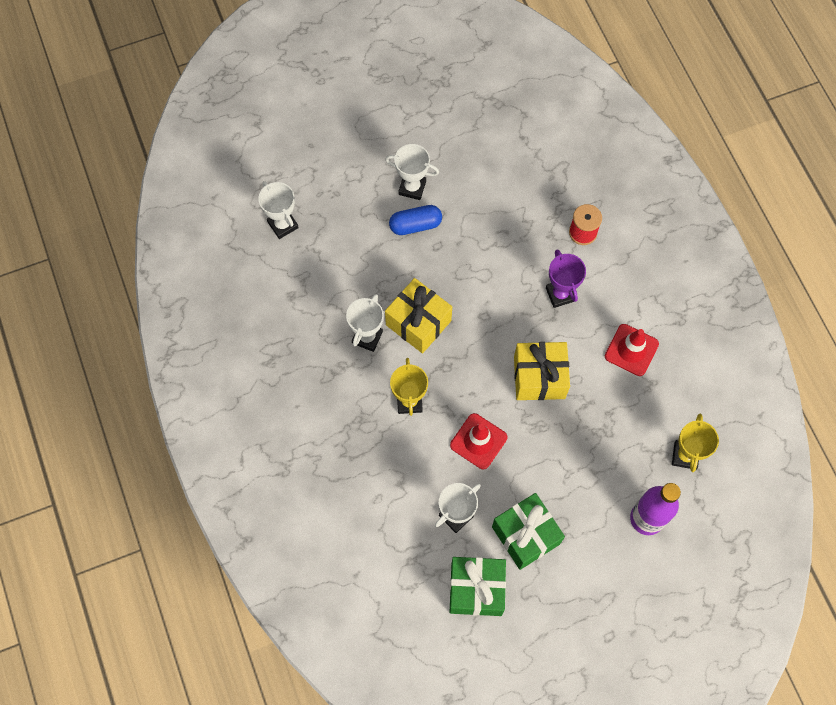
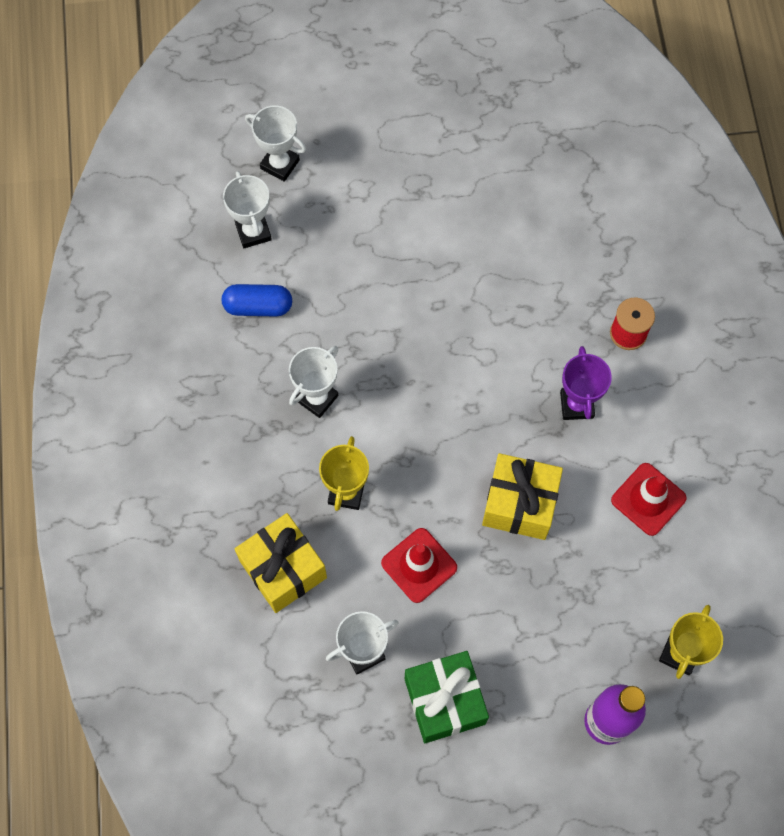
camera: 15 degrees right, 0 degrees up
(412, 188) = (427, 224): white trophy -> white trophy (280, 164)
(415, 225) = (418, 272): blue capsule -> blue capsule (258, 306)
(418, 322) = (386, 396): yellow gift -> yellow gift (283, 569)
(476, 589) = (362, 753): green gift -> none

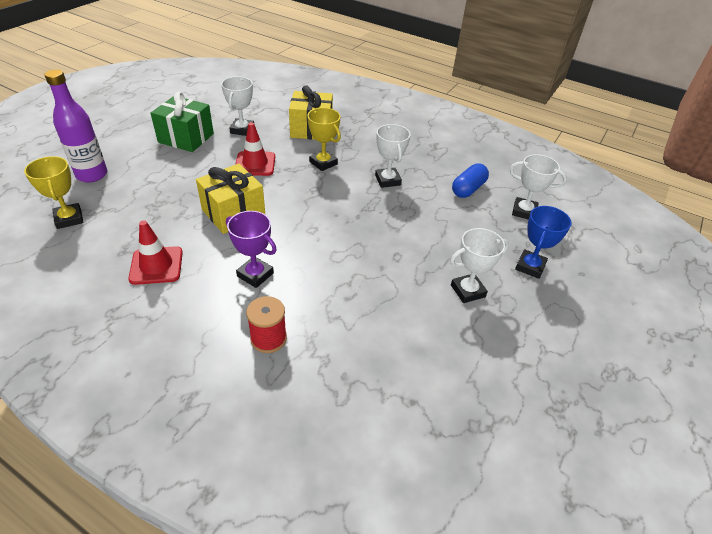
camera: 125 degrees right, 25 degrees down
(280, 164) = (571, 247): white trophy -> white trophy (467, 291)
(346, 186) = (530, 266): none -> blue trophy

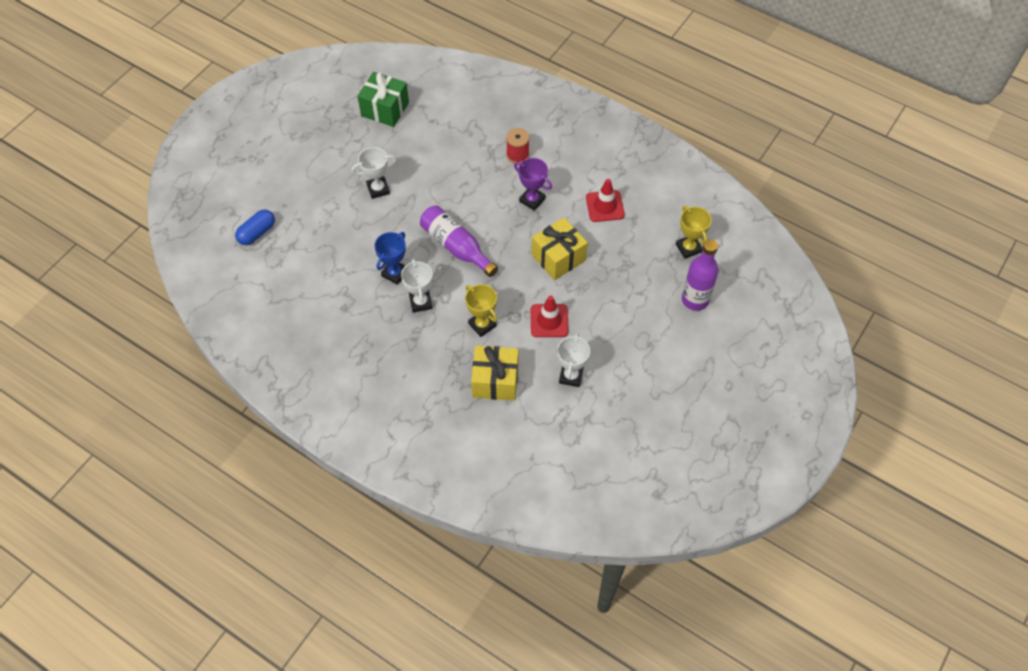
camera: 175 degrees left, 15 degrees up
(186, 138) = (626, 359): green gift -> green gift (385, 109)
(354, 226) = (456, 247): none -> purple bottle
(468, 189) = (345, 293): blue capsule -> blue capsule (257, 233)
(524, 211) = (303, 266): white trophy -> none
(530, 266) = (322, 210): blue trophy -> blue trophy (395, 273)

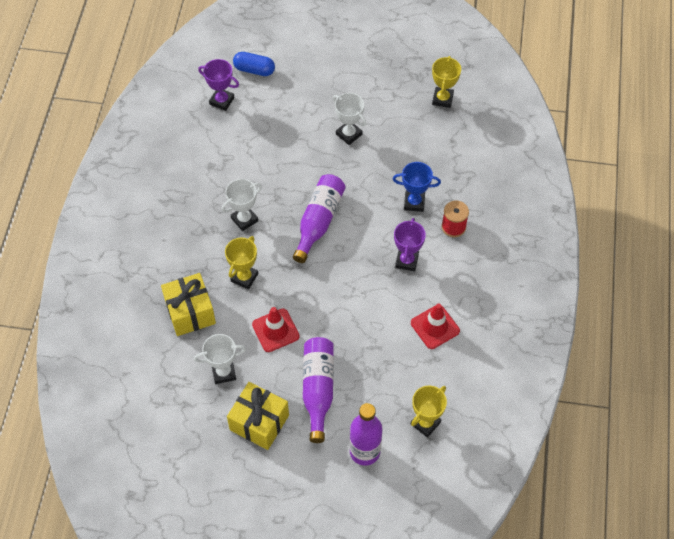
camera: 65 degrees right, 0 degrees up
(275, 272) = (222, 101): none -> purple trophy
(385, 109) = (442, 99): green gift -> yellow trophy
(395, 273) = (265, 187): blue trophy -> blue trophy (414, 202)
(558, 258) = (351, 310): yellow gift -> yellow gift (259, 422)
(622, 311) = (318, 390): none -> purple bottle

